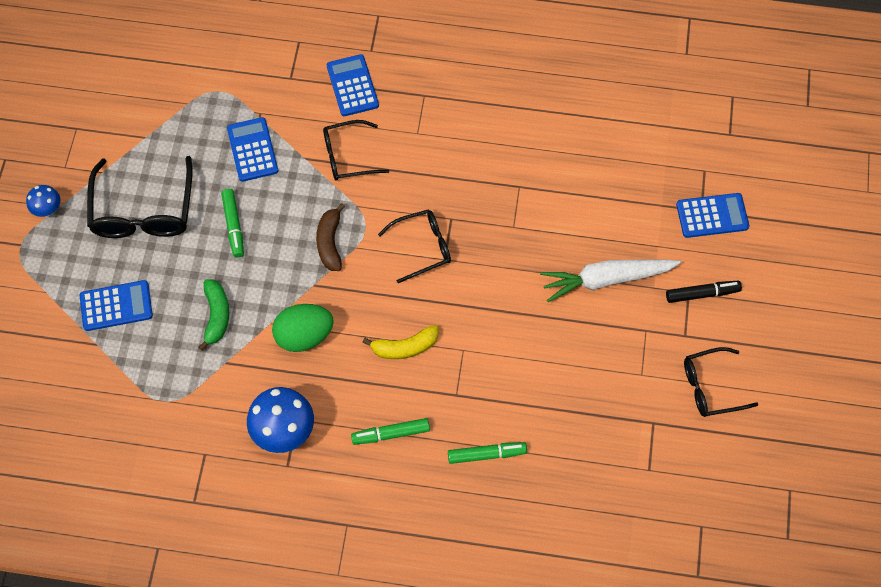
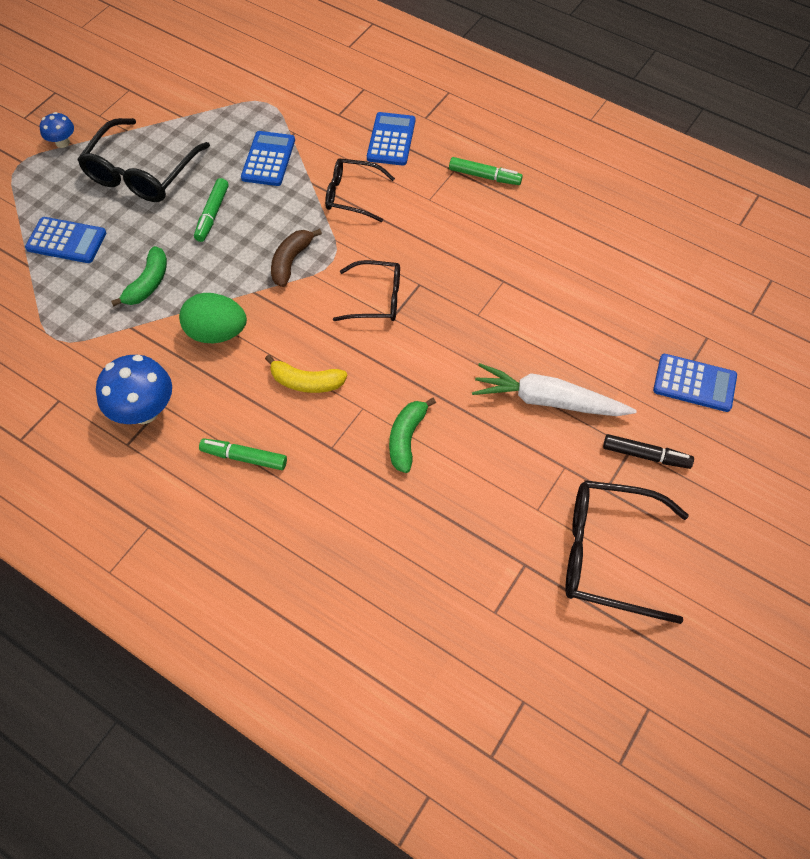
camera: 25 degrees right, 5 degrees down
(486, 454) = (328, 519): green marker -> green marker (484, 176)
(512, 360) = (406, 438): none -> green banana
(711, 387) = (609, 555): black glasses -> black glasses, size x1.60

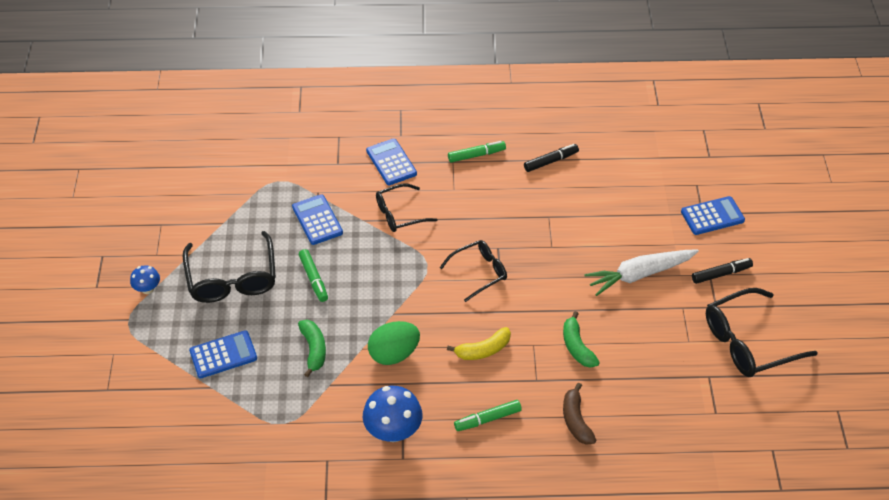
camera: 35 degrees left, 10 degrees down
(291, 261) = (399, 280): brown banana -> brown banana (576, 420)
(559, 223) = (550, 161): none -> black marker

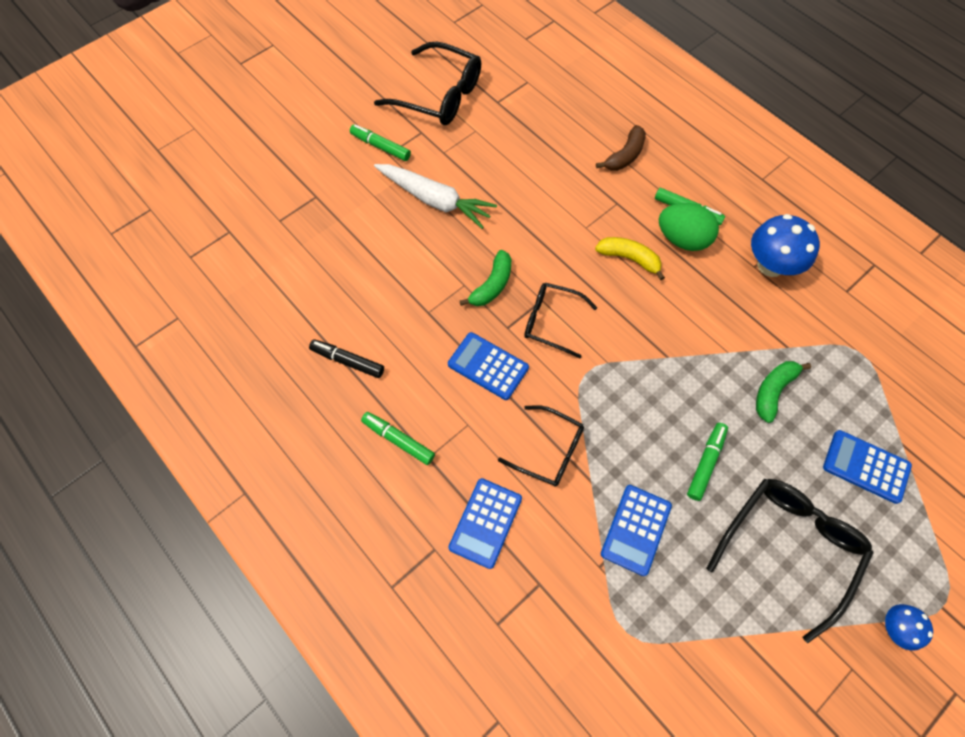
camera: 130 degrees left, 15 degrees up
(394, 354) = (705, 322): green egg -> green egg (682, 239)
(577, 347) = (556, 197): green banana -> green banana (492, 285)
(712, 216) = (313, 187): blue calculator -> blue calculator (488, 366)
(721, 274) = (381, 147): black marker -> green marker

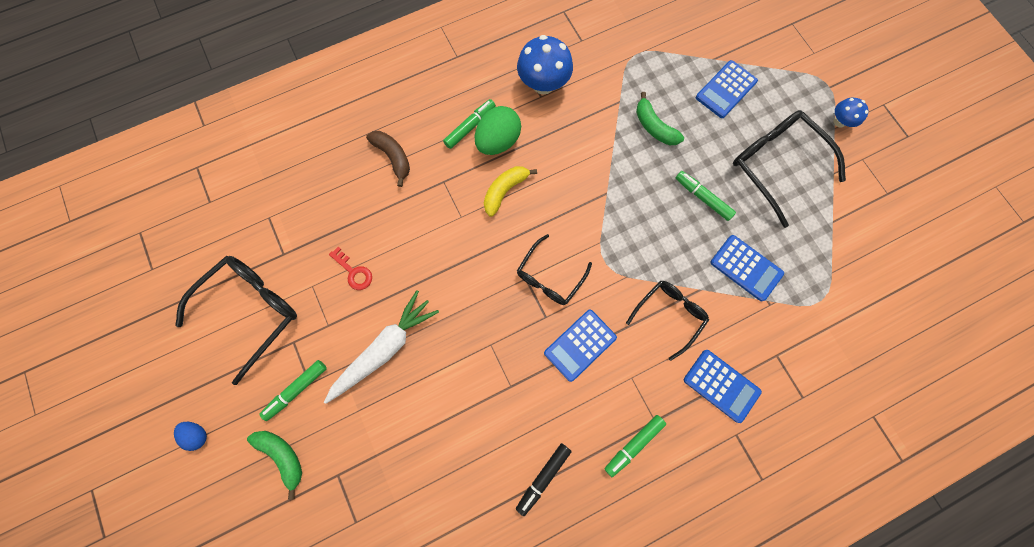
camera: 75 degrees left, 10 degrees up
(328, 93) = (197, 434): none -> blue egg
(492, 285) = (498, 319): green banana -> green banana (282, 456)
(499, 157) = (354, 272): none -> red key

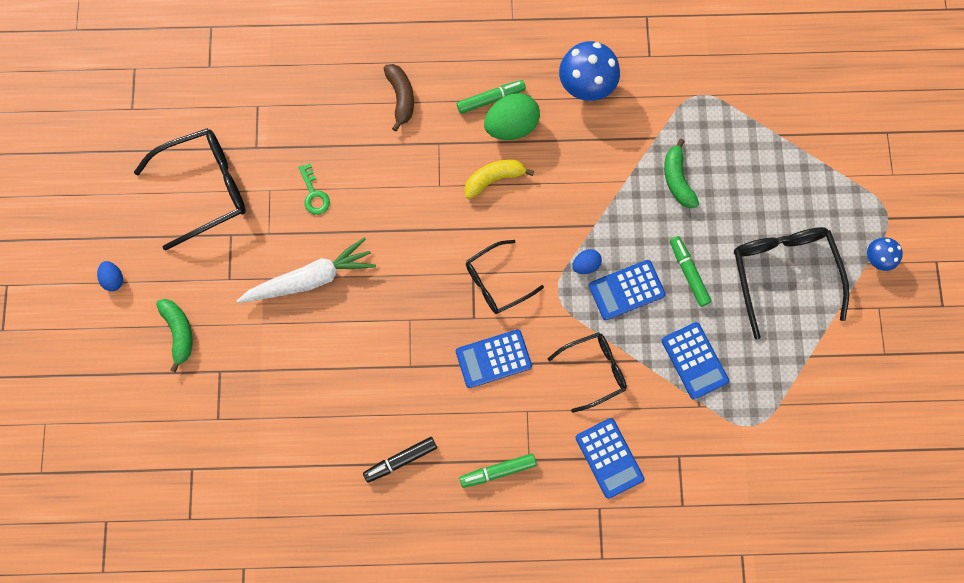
camera: 25 degrees right, 0 degrees up
(297, 390) = (216, 280): green marker -> none
(354, 272) = (314, 194): red key -> green key
(616, 229) = (585, 265): none -> blue egg
(726, 90) = (774, 173): blue calculator -> blue calculator (626, 290)

